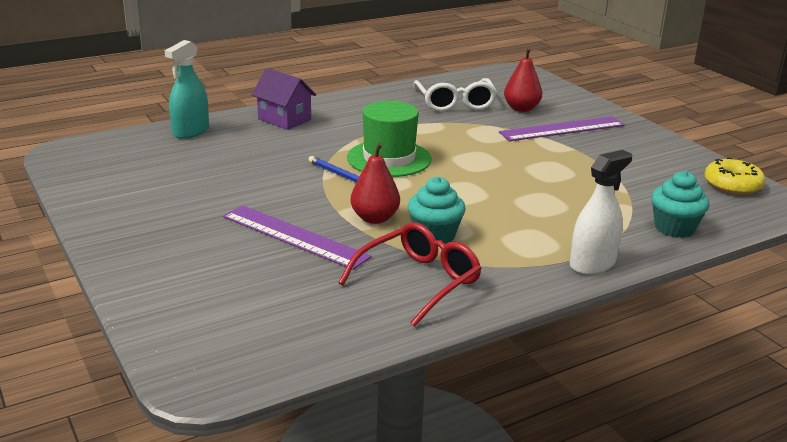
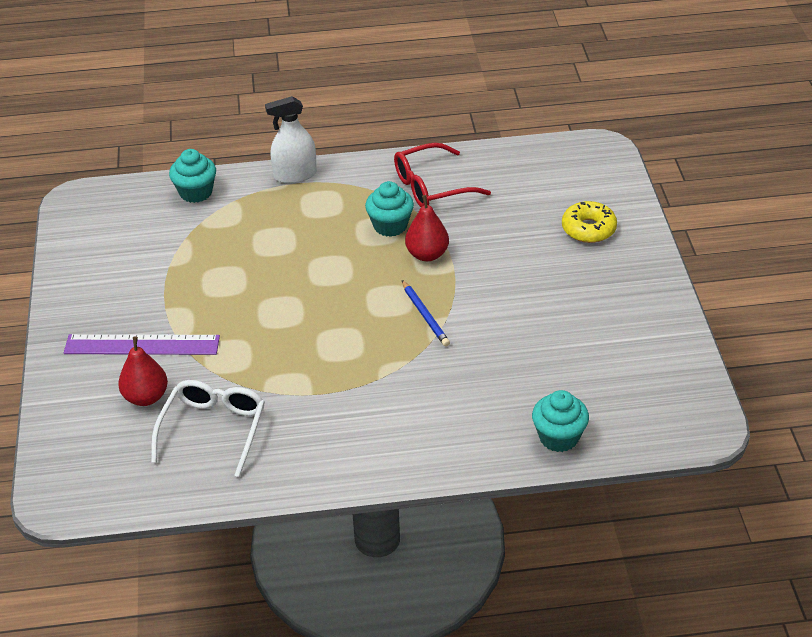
camera: 155 degrees left, 15 degrees up
(191, 131) = (558, 437): turquoise spray bottle -> turquoise cupcake
(284, 119) = (441, 439): purple house -> none
(294, 236) = (503, 248): purple ruler -> none
(389, 158) = (364, 334): green hat -> none
(732, 185) = (84, 226): yellow donut -> yellow donut (588, 229)

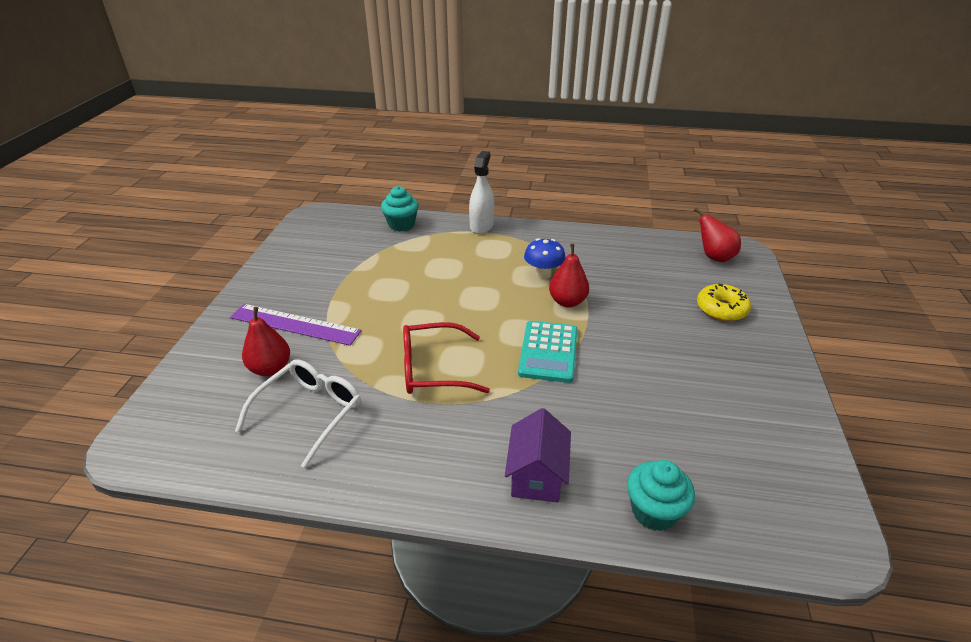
camera: 15 degrees right, 5 degrees down
(295, 175) = (481, 226): white spray bottle -> white spray bottle turned 105 degrees clockwise
(390, 226) = (543, 274): turquoise cupcake -> blue mushroom
(425, 315) = (548, 352): blue pencil -> turquoise calculator
(431, 187) = (587, 252): red glasses -> red glasses (432, 369)
(451, 433) = (536, 476): none -> purple house
(572, 164) = (714, 257): none -> red pear

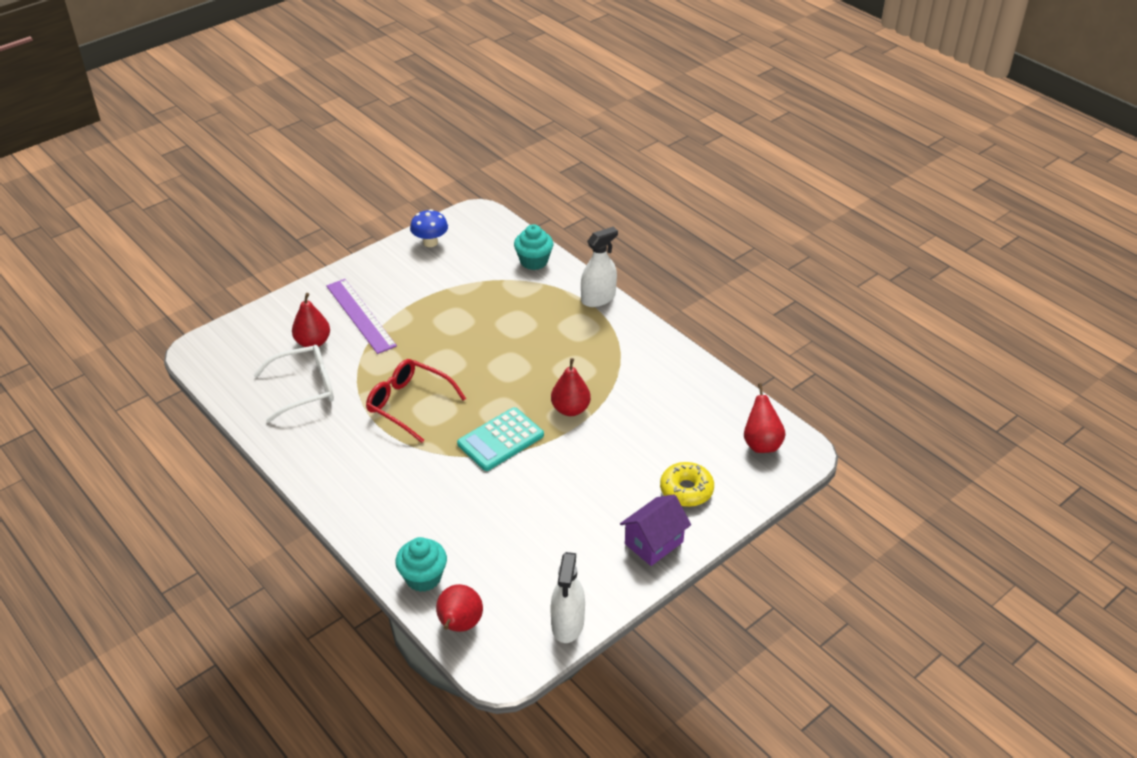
camera: 40 degrees right, 5 degrees up
(536, 476) = (384, 512): purple house -> purple house (654, 543)
(543, 274) = (586, 374): blue mushroom -> blue mushroom (430, 242)
(746, 532) = (459, 625): none -> red pear
(812, 460) = (567, 624): none -> white spray bottle

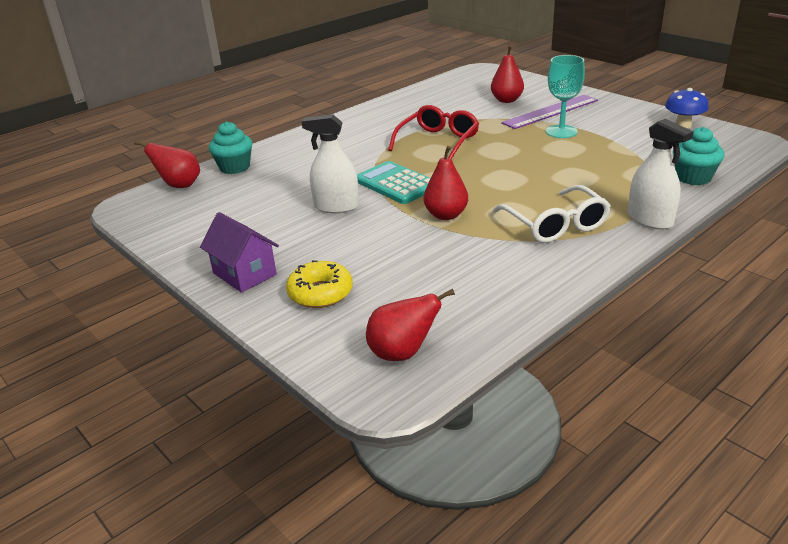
camera: 90 degrees right, 10 degrees down
(305, 388) = (449, 104): white glasses -> white glasses (555, 225)
(415, 316) = (561, 132): none -> turquoise goblet
(567, 624) = (159, 232): white spray bottle -> white spray bottle (336, 207)

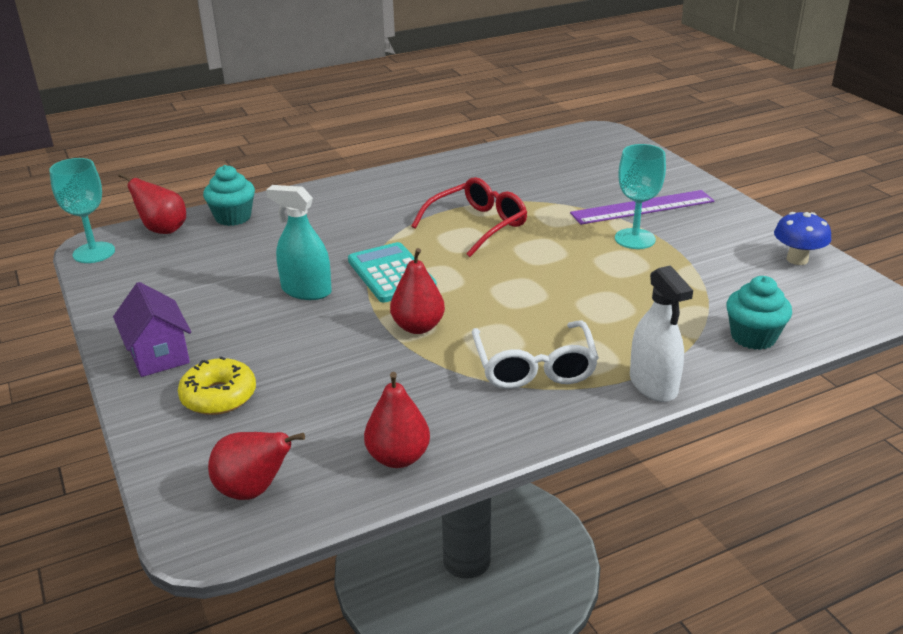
camera: 15 degrees right, 0 degrees up
(129, 212) = (94, 253): none -> turquoise goblet
(336, 207) = (306, 291): white spray bottle -> turquoise spray bottle
(506, 100) = (599, 181): red pear -> red pear (398, 457)

